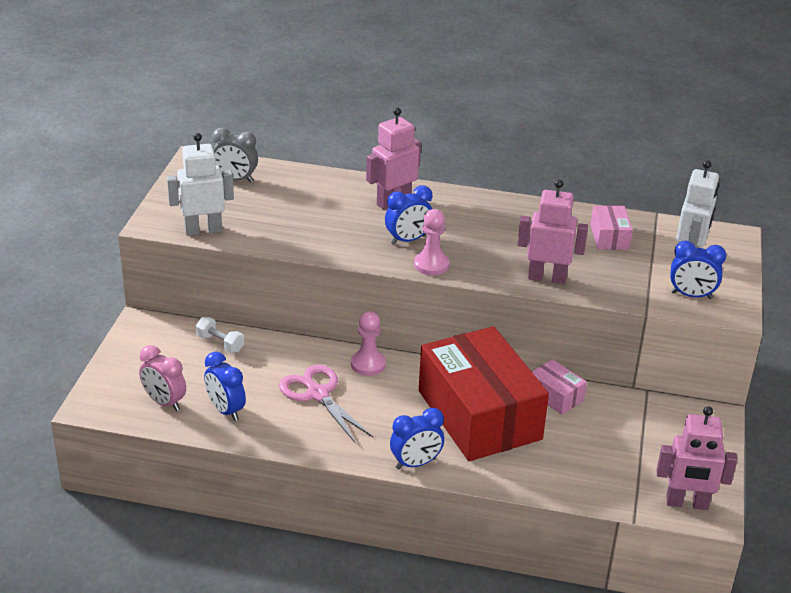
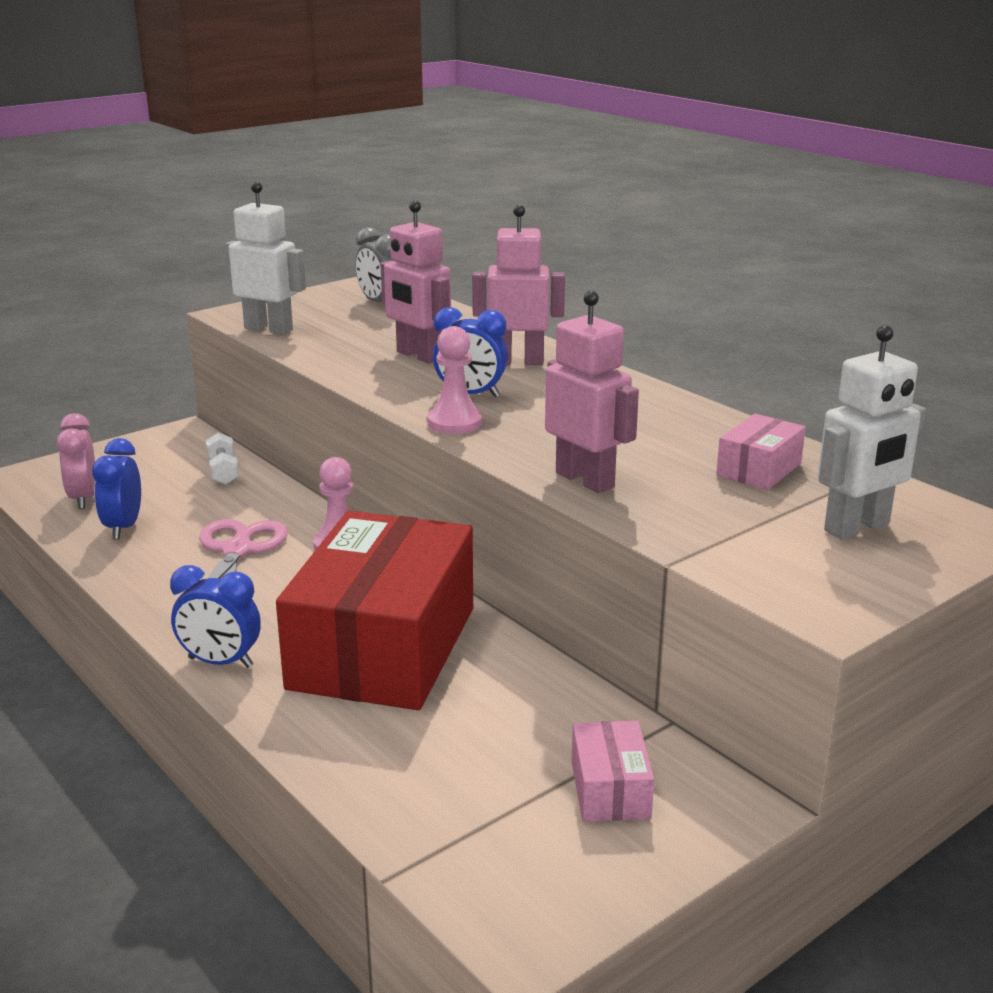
camera: 40 degrees right, 10 degrees down
(555, 396) = (520, 670): pink box -> pink box (610, 789)
(687, 503) = (507, 900): pink robot -> pink robot (418, 356)
(691, 295) = (784, 569): blue clock -> none

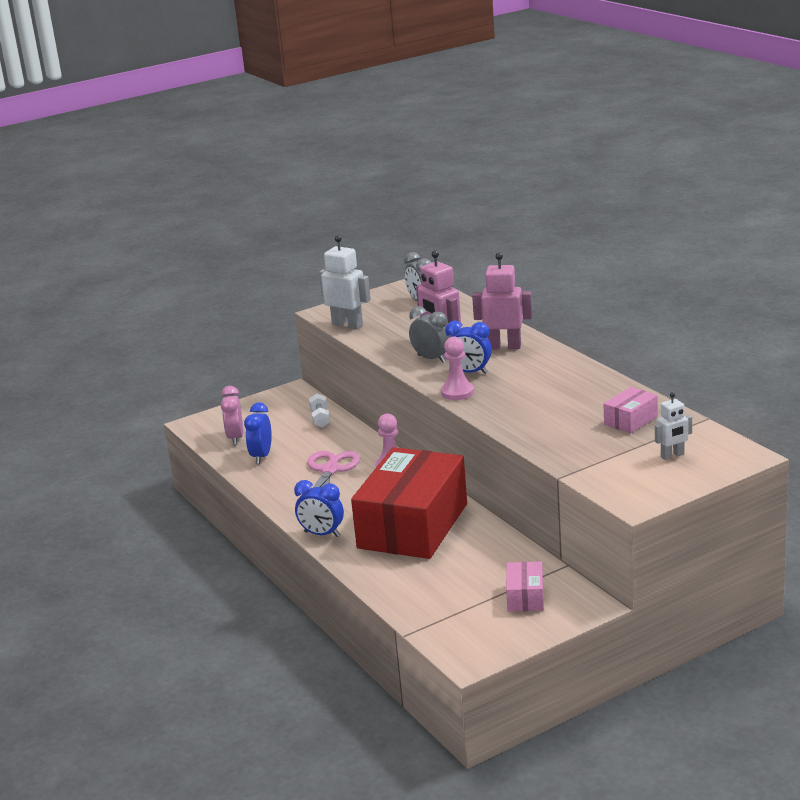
camera: 10 degrees right, 0 degrees up
(405, 375) = (431, 359): none -> grey clock
(585, 480) = (526, 428): pink robot -> none
(857, 527) = (672, 456): white robot -> white robot, size x0.60

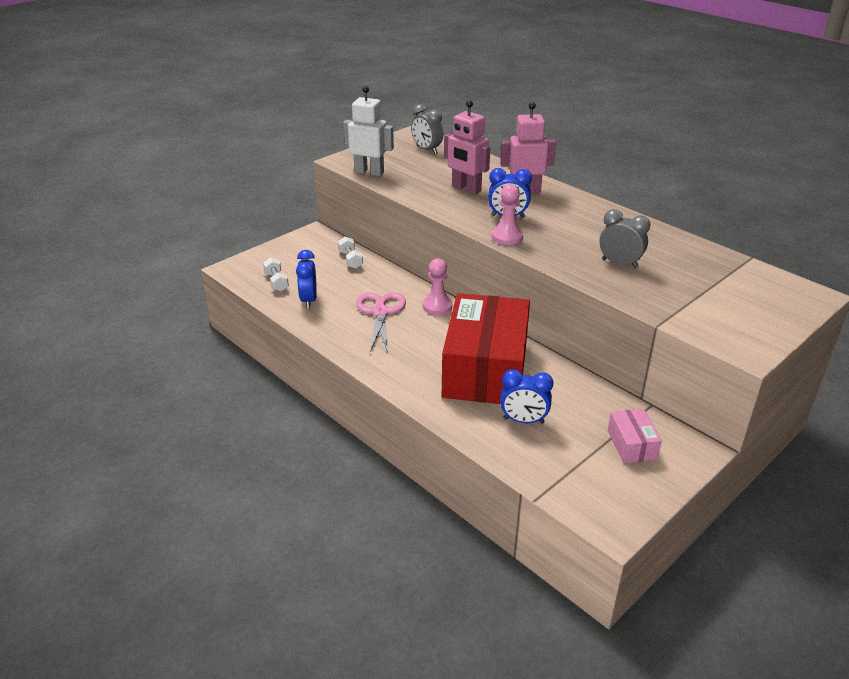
camera: 15 degrees left, 10 degrees up
(235, 438) = (276, 282): pink clock -> white dumbbell
(322, 534) = (400, 383): blue clock -> blue clock (523, 420)
(431, 359) = (464, 204): grey clock -> grey clock (620, 263)
(631, 420) = (685, 261): pink box -> none
(672, 456) = (748, 297): white robot -> none

